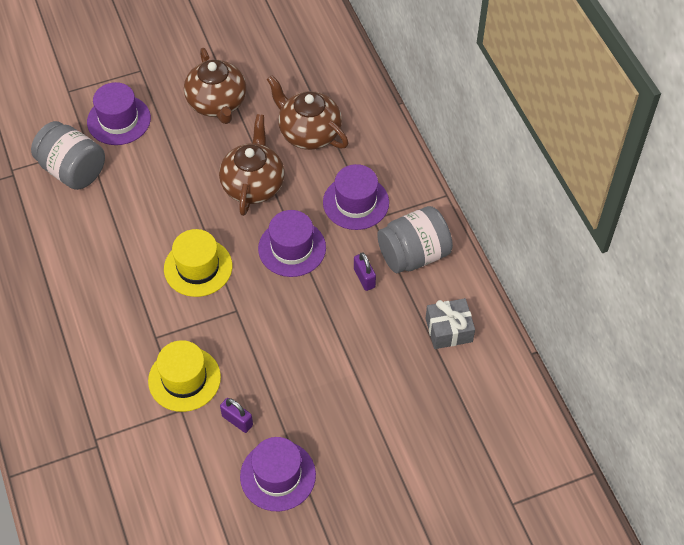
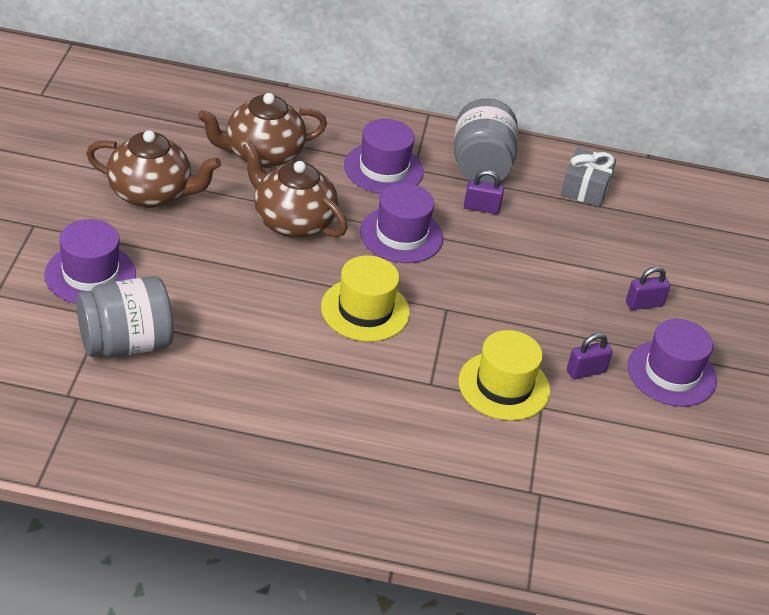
camera: 65 degrees left, 15 degrees down
(342, 426) = (644, 304): none -> purple padlock

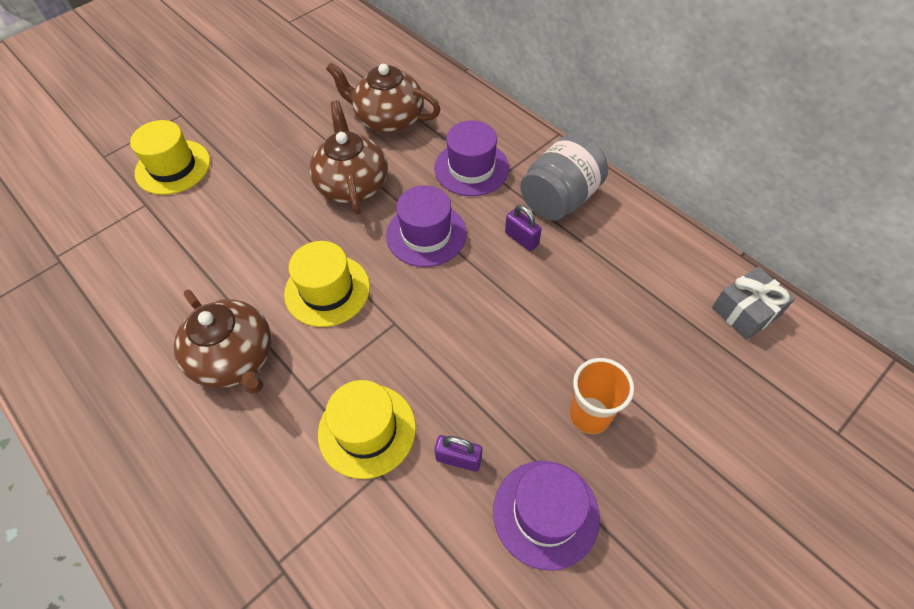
camera: 45 degrees right, 15 degrees up
(90, 274) = (173, 167): purple hat -> yellow hat
(125, 344) = (134, 233): grey jar -> none
(151, 194) = (278, 121): brown teapot -> brown teapot (235, 359)
(585, 188) = (642, 261): grey gift -> grey gift (746, 311)
(644, 304) = (589, 415): purple padlock -> orange cup

